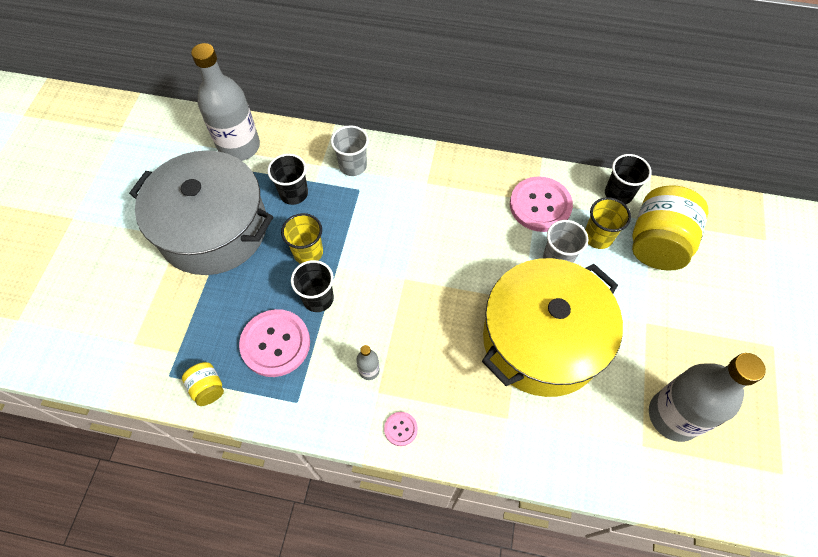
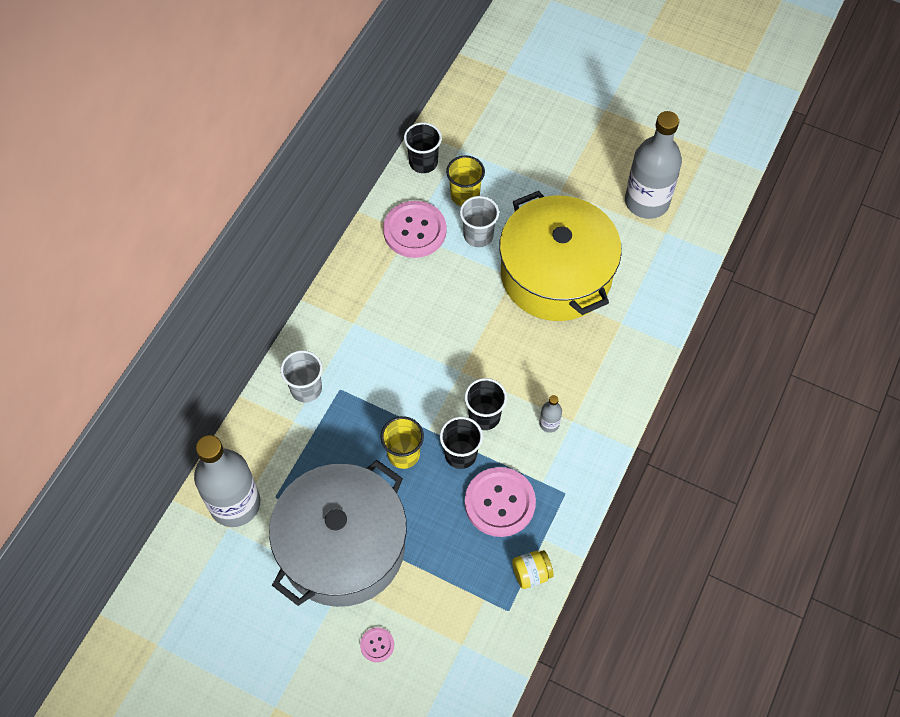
camera: 75 degrees left, 0 degrees up
(294, 193) = (323, 455): black cup -> black cup (484, 416)
(400, 429) = (611, 409): pink button -> pink button (377, 645)
(657, 243) = (486, 152): yellow jar -> none

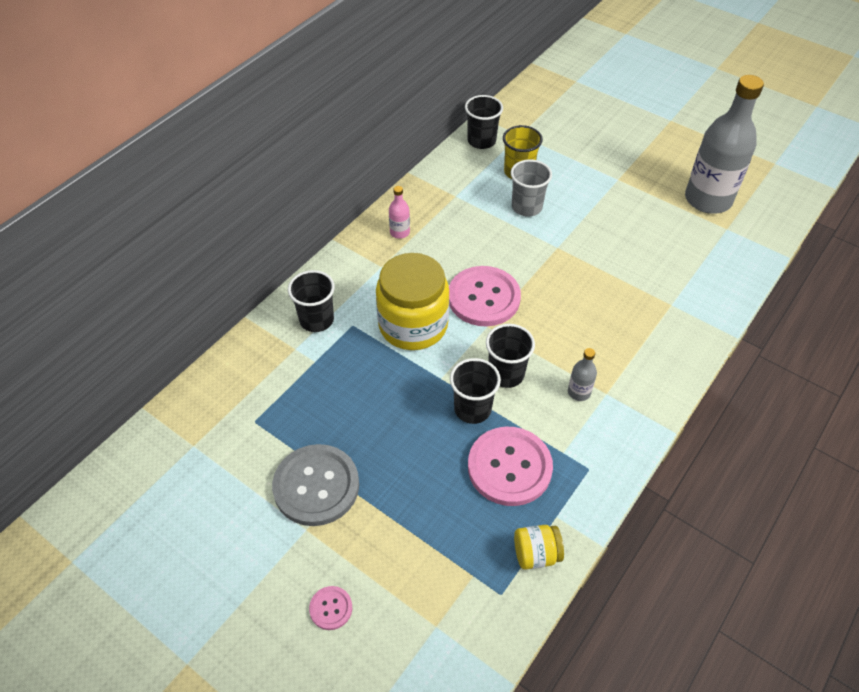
camera: 10 degrees right, 10 degrees down
(235, 504) = (208, 422): grey bottle -> none
(306, 389) = (316, 320): grey cup -> black cup
(342, 546) = (316, 486): grey pot -> grey button
(363, 282) = (399, 232): none -> pink bottle
(394, 380) = (413, 325): none -> yellow jar
(403, 454) = (408, 399): yellow cup -> none
(414, 231) = (462, 195): pink button -> pink button (484, 298)
(556, 274) = (604, 250): yellow pot -> none

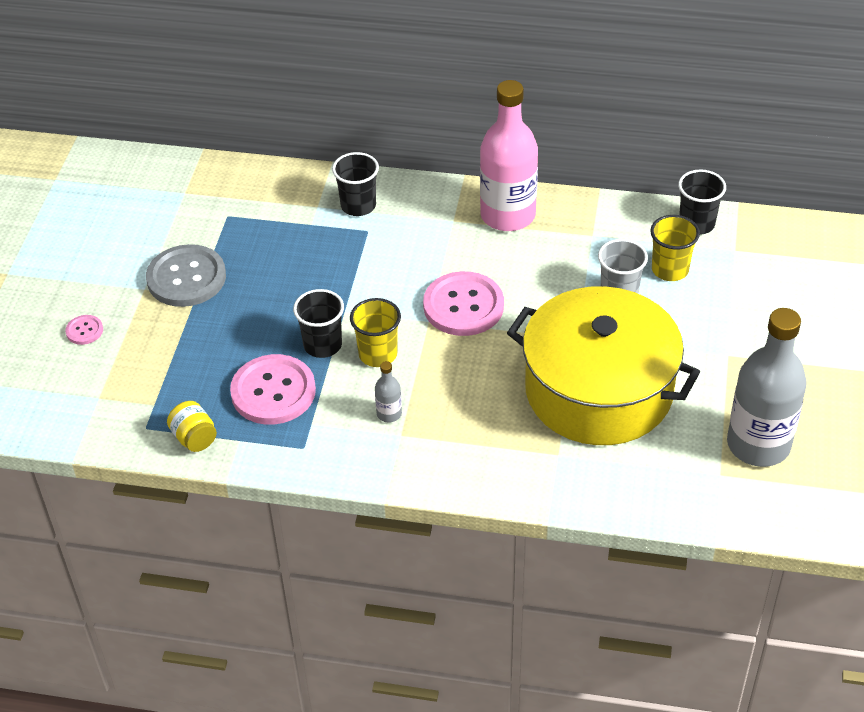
camera: 65 degrees right, 5 degrees down
(399, 232) = (508, 215): pink bottle -> pink bottle, size x2.45
(413, 325) = (395, 270): yellow jar -> none
(506, 374) = (378, 354): black cup -> yellow cup
(618, 256) = (599, 390): none -> yellow pot

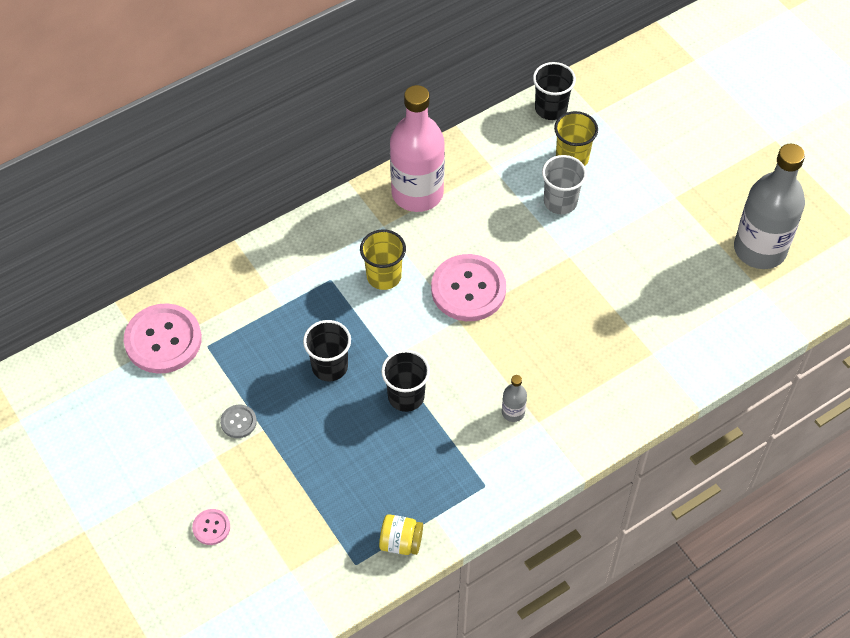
camera: 45 degrees left, 10 degrees up
(186, 278) = (238, 422): grey button -> grey button, size x0.45
(273, 392) = (414, 461): pink button -> pink button (163, 340)
(358, 205) = (299, 264): black cup -> black cup (330, 367)
(378, 354) = (453, 373): yellow cup -> yellow cup (384, 276)
(599, 390) = (626, 285): yellow pot -> none

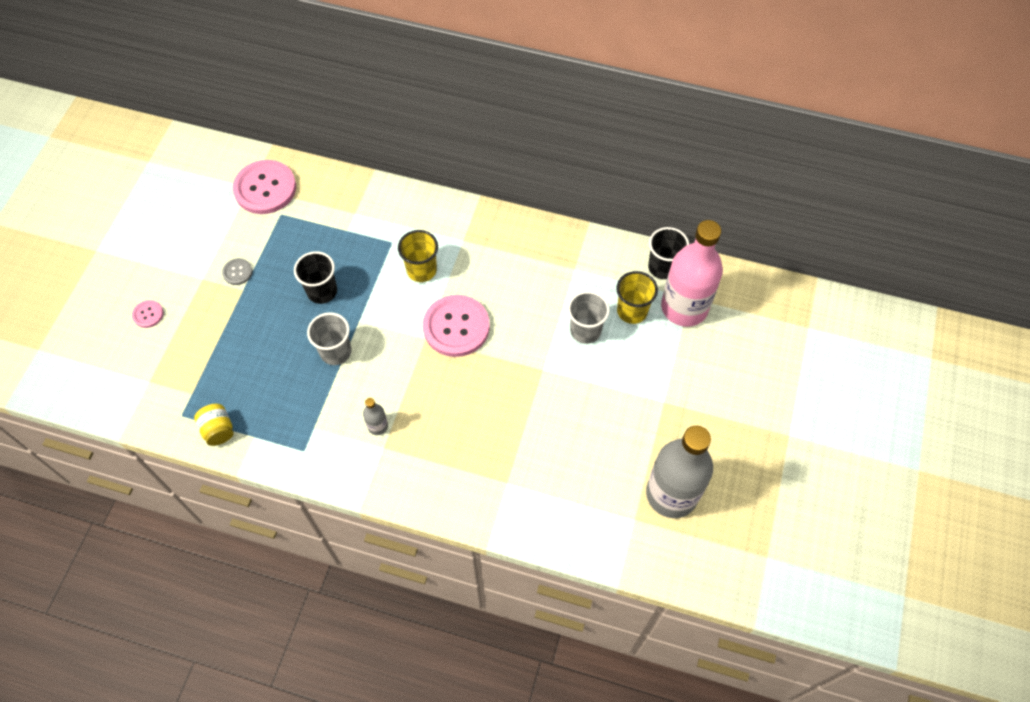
camera: 50 degrees right, 5 degrees up
(406, 396) = (336, 352): black cup -> grey cup
(417, 193) = (508, 240): pink bottle -> pink bottle (684, 307)

